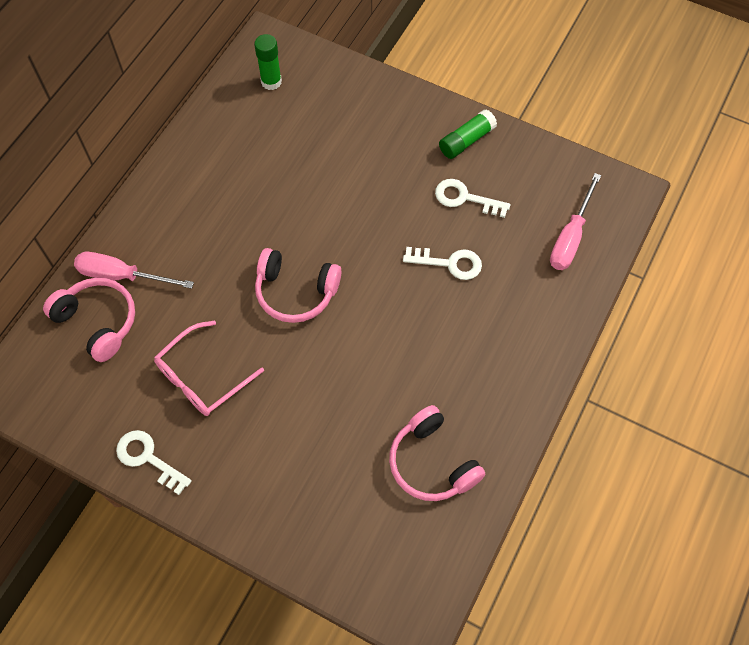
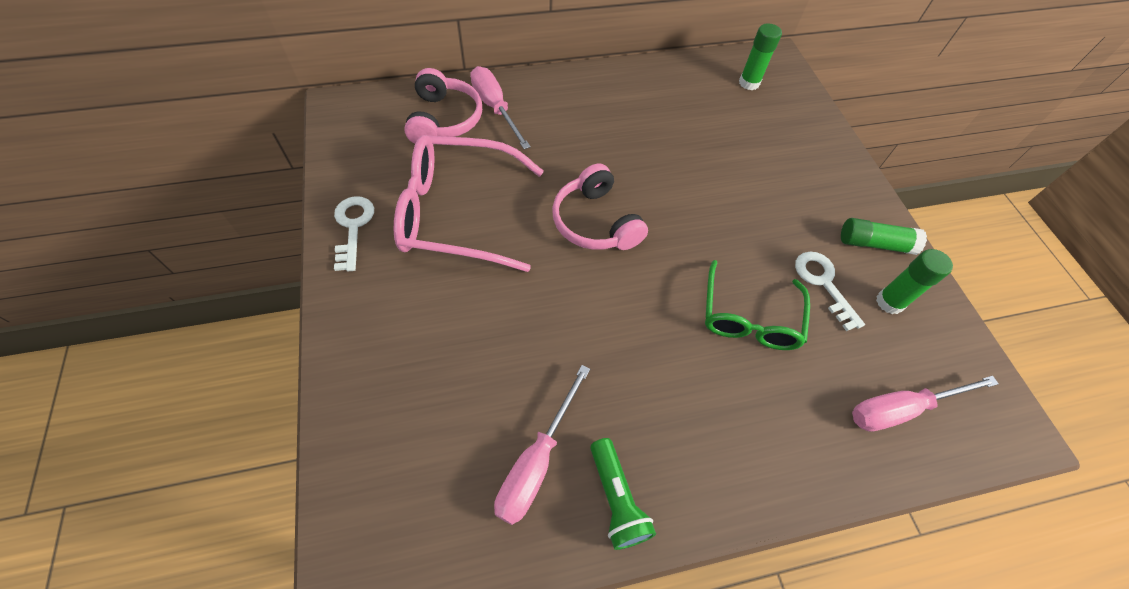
camera: 45 degrees right, 5 degrees down
(201, 378) = (456, 213): pink glasses -> pink glasses, size x1.54
(432, 462) = (536, 462): pink headphones -> pink screwdriver
(449, 263) = (749, 318): white key -> green glasses
(490, 435) = (616, 499): none -> green flashlight
(509, 174) = (889, 302): none -> green glue stick

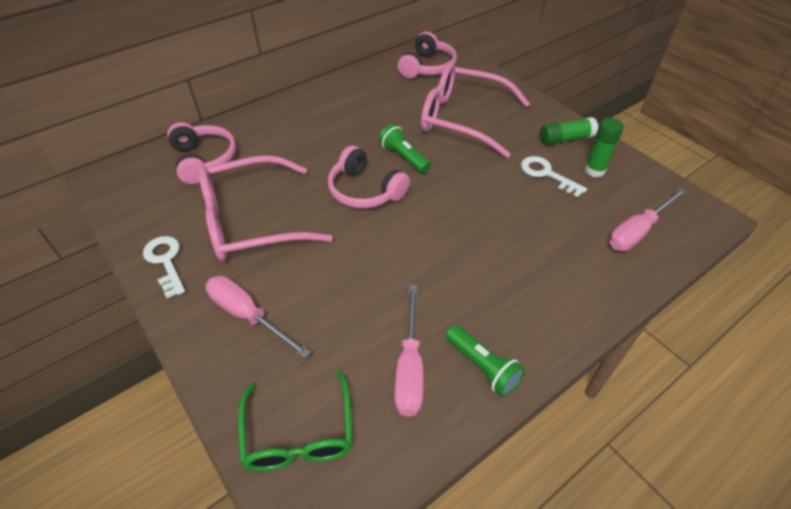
camera: 20 degrees left, 10 degrees down
(495, 108) = (243, 139): pink screwdriver -> pink screwdriver (248, 315)
(660, 195) = (404, 157): none -> green flashlight
(749, 83) = (427, 67): green glue stick -> pink headphones
(749, 318) = (509, 213): green glasses -> green glasses (299, 435)
(755, 168) = (461, 119): none -> pink glasses

